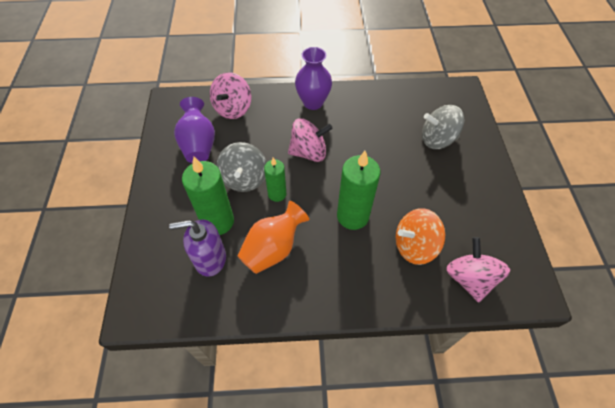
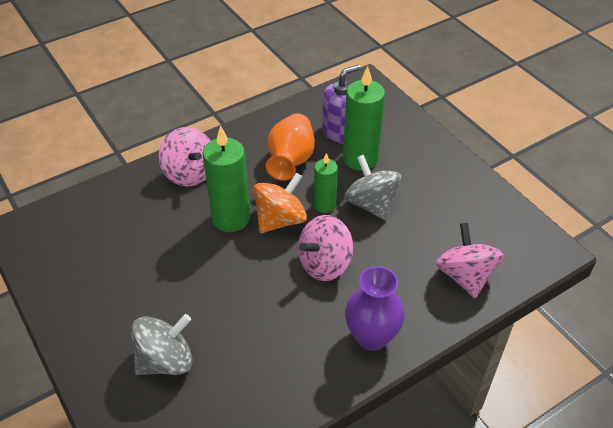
camera: 150 degrees right, 10 degrees down
(199, 144) = (456, 215): purple vase -> none
(414, 246) = (152, 218): orange spinning top -> orange spinning top (280, 220)
(469, 278) = (87, 213): pink spinning top -> pink spinning top (190, 173)

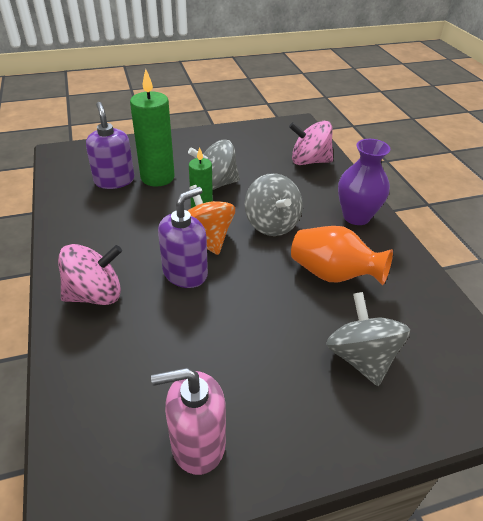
camera: 75 degrees left, 5 degrees down
(71, 270) = (197, 443): none -> pink soap dispenser
(231, 218) = (185, 273): green candle -> purple soap dispenser
(291, 160) = (130, 217): orange vase -> orange vase (333, 274)
(324, 264) = (272, 224): pink spinning top -> grey spinning top

